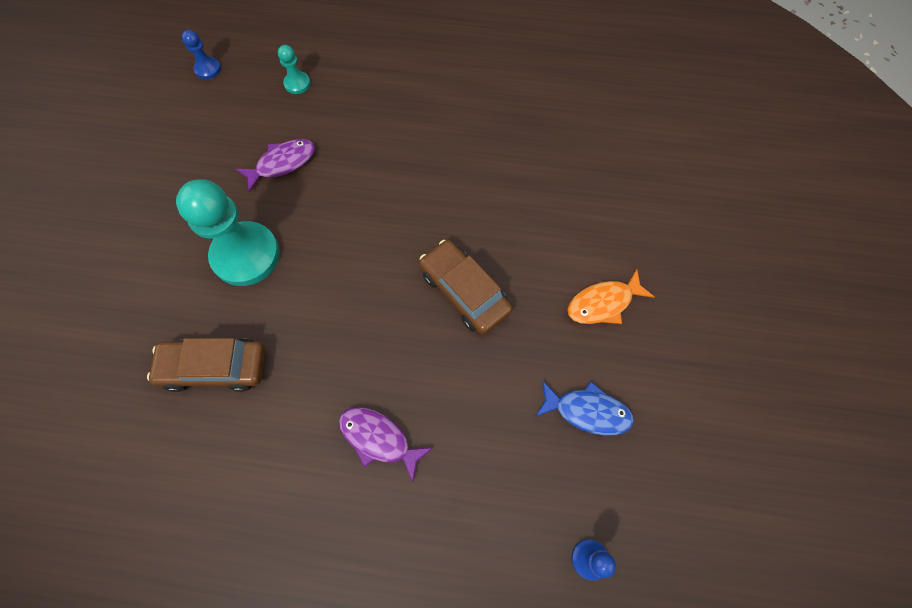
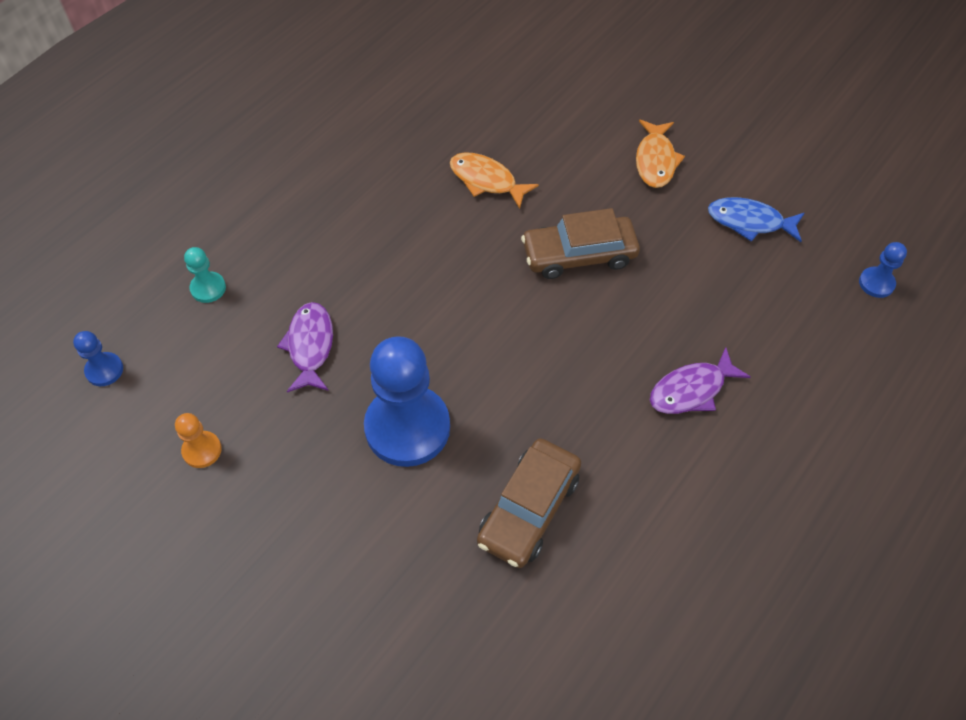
camera: 60 degrees left, 10 degrees down
(174, 150) = (202, 450): none -> orange pawn
(246, 255) = (407, 427): turquoise pawn -> blue pawn
(496, 192) = (486, 180): none -> orange fish
(587, 411) = (749, 222): blue fish -> blue fish turned 120 degrees counterclockwise

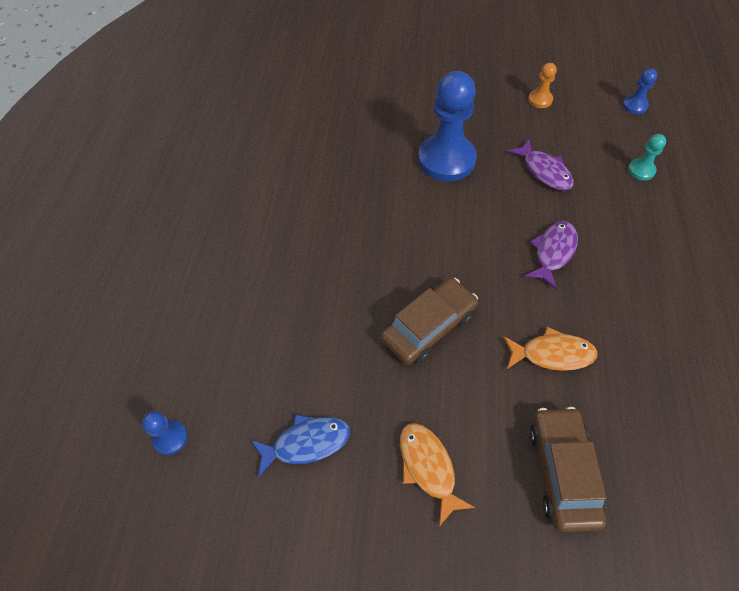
camera: 150 degrees right, 0 degrees up
(529, 509) = (348, 156): brown car -> brown car (562, 471)
(691, 390) = (287, 267): purple fish -> purple fish (553, 252)

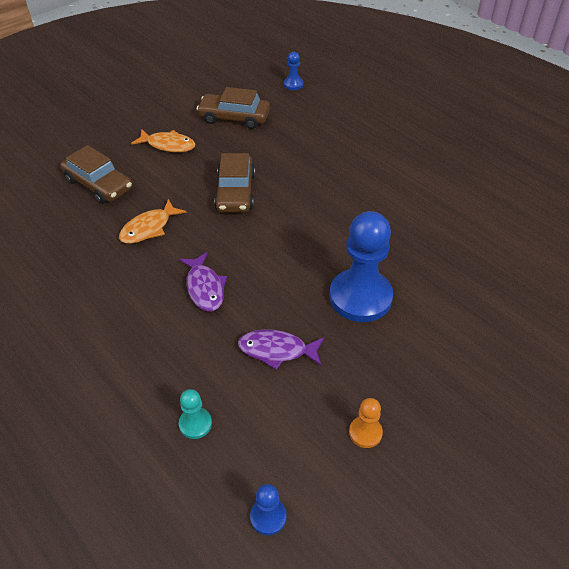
camera: 130 degrees right, 10 degrees down
(306, 443) = (234, 118): blue fish -> brown car

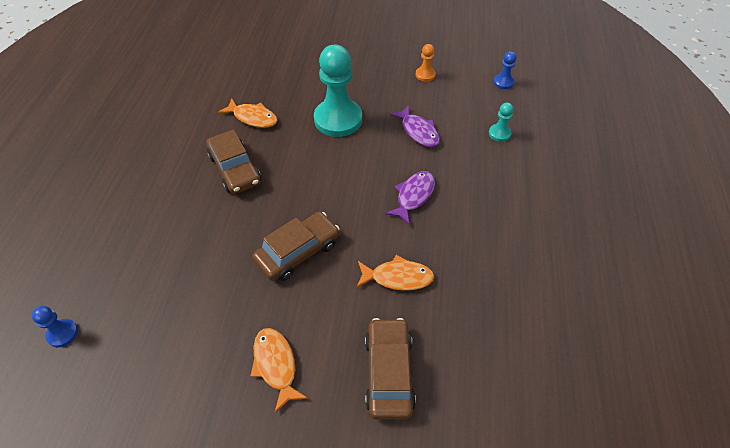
camera: 130 degrees left, 5 degrees up
(234, 118) = (176, 342): brown car -> brown car (235, 169)
(360, 297) = (338, 119): blue pawn -> turquoise pawn
(422, 238) = (253, 118): none -> orange fish

